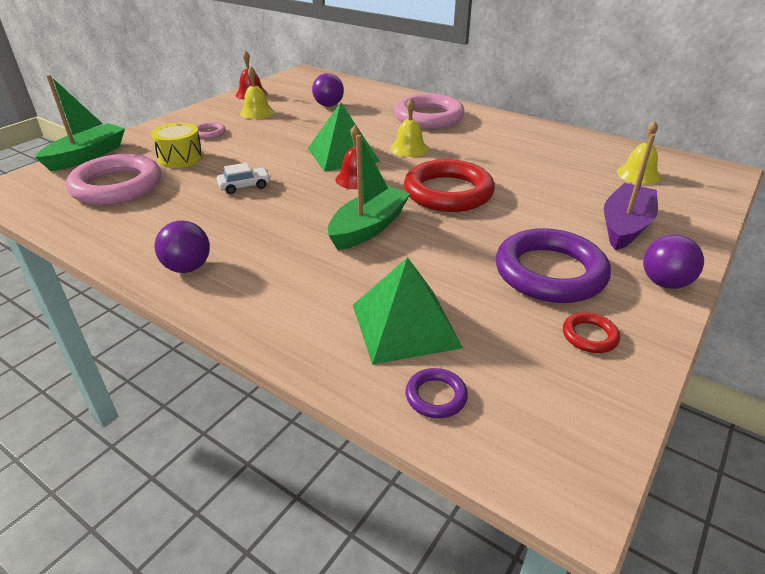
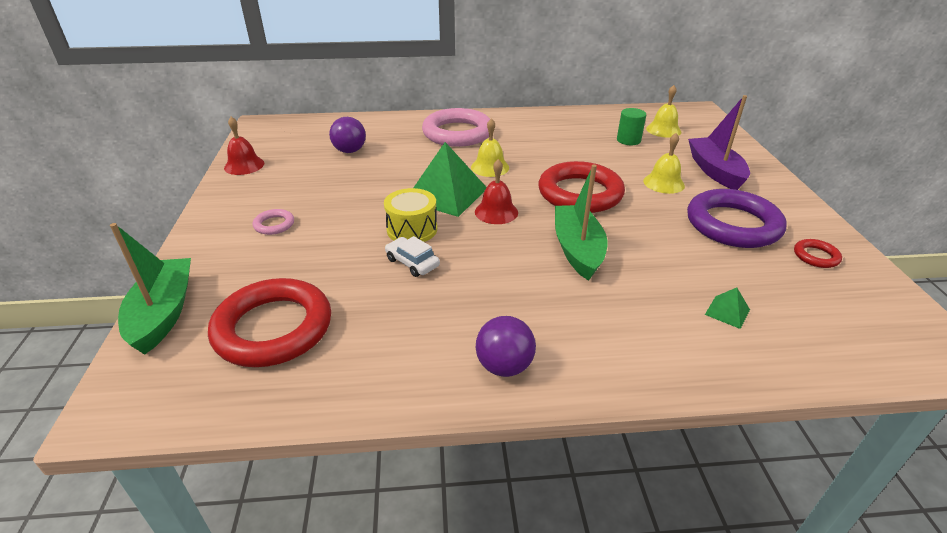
camera: 40 degrees left, 0 degrees up
(117, 186) = (273, 328): pink ring -> red ring
(181, 158) = (291, 264): yellow drum -> yellow drum (412, 229)
(244, 186) = (412, 263): white car -> white car turned 75 degrees counterclockwise
(257, 112) = (287, 183): yellow bell -> yellow bell (663, 183)
(405, 325) = (727, 312): green pyramid -> green pyramid, size x0.43
(436, 396) = (822, 349): purple ring -> none
(579, 170) = (628, 140): none -> green cylinder
(664, 283) = (790, 201): purple ball -> none

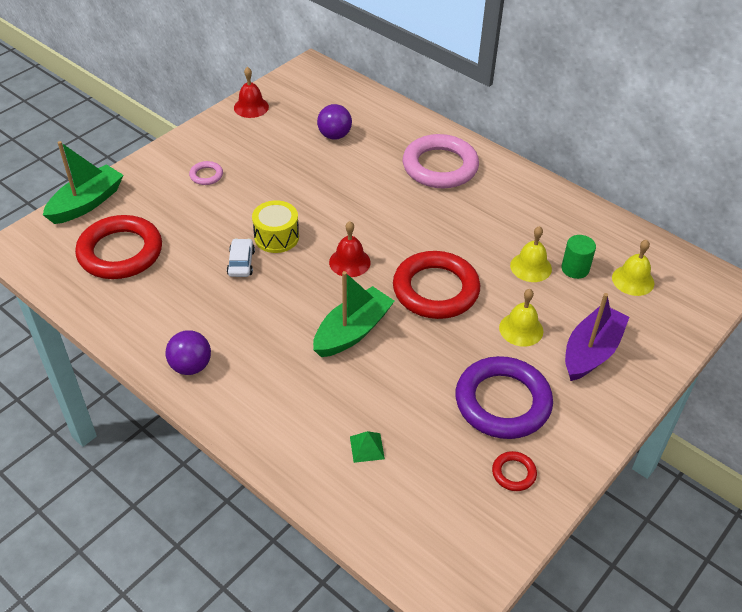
camera: 45 degrees right, 10 degrees up
(446, 194) = (340, 223): green pyramid -> none
(490, 167) = (409, 219): yellow bell -> yellow bell (531, 267)

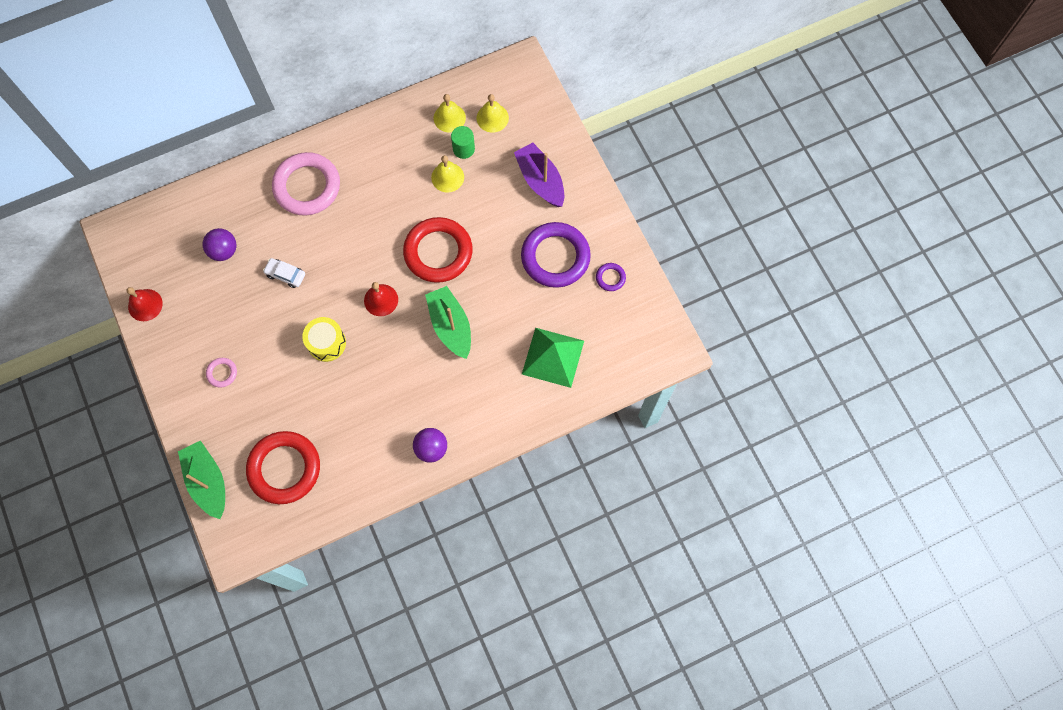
camera: 65 degrees left, 25 degrees up
(241, 263) = (342, 379): white car -> white car (285, 275)
(367, 447) = (553, 357): green pyramid -> green pyramid, size x2.33
(513, 473) = (610, 278): red ring -> purple ring
(521, 329) = (501, 214): yellow bell -> yellow bell (449, 118)

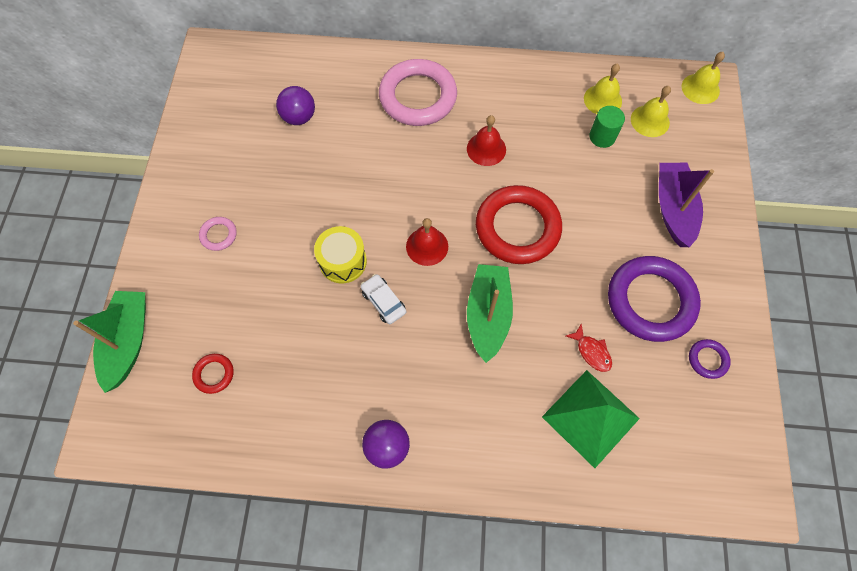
camera: 30 degrees right, 5 degrees down
(145, 305) = (192, 130): red bell -> red bell (486, 149)
(284, 468) = (214, 374): red ring -> red ring, size x0.43
(285, 275) = (344, 170): white car -> white car (383, 302)
(447, 177) = (569, 156): yellow bell -> yellow bell (700, 88)
(533, 313) = (591, 352): none -> red fish

